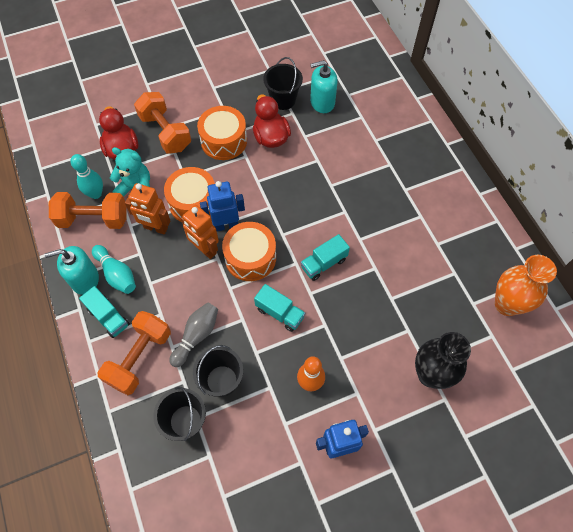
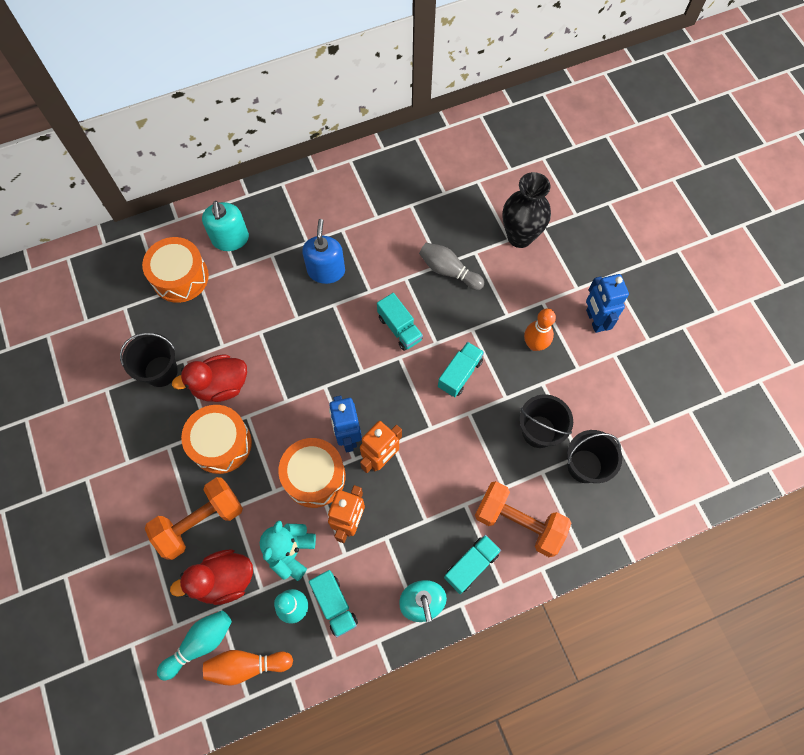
camera: 90 degrees left, 5 degrees up
(61, 166) = (247, 665): none -> orange bowling pin
(93, 219) = (334, 604): orange dumbbell -> turquoise truck
(117, 274) = (414, 563): turquoise bowling pin -> turquoise bowling pin (200, 643)
(196, 336) = (490, 461): grey bowling pin -> grey bowling pin (449, 271)
(250, 257) = (392, 406): orange drum -> orange drum (180, 277)
(322, 102) = (170, 324): turquoise soap dispenser -> turquoise soap dispenser (230, 239)
(377, 205) = (326, 271): none -> blue soap dispenser
(506, 304) = (445, 164): orange vase -> none

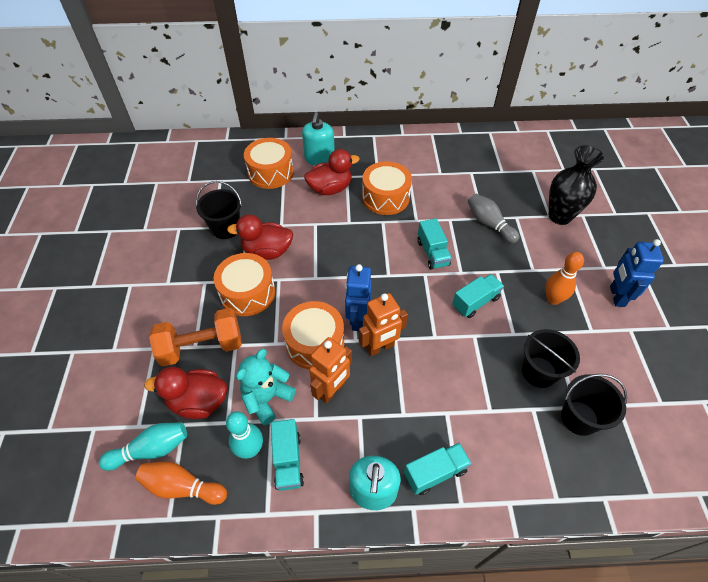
camera: 20 degrees right, 15 degrees down
(259, 278) = (330, 189): none -> red duck
(326, 271) = (385, 197): blue soap dispenser -> orange drum
(518, 523) = (496, 448): orange dumbbell -> none

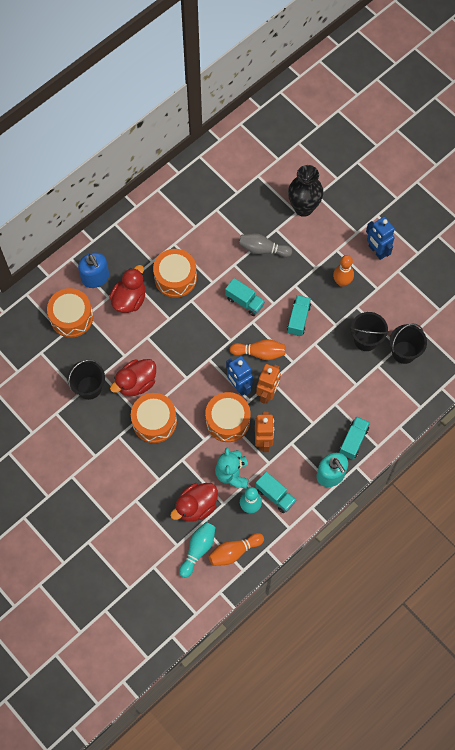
camera: 40 degrees left, 15 degrees up
(202, 347) = (163, 476): orange dumbbell -> none
(319, 159) = (95, 277): turquoise soap dispenser -> blue soap dispenser
(407, 305) = (259, 353): none -> orange bowling pin

